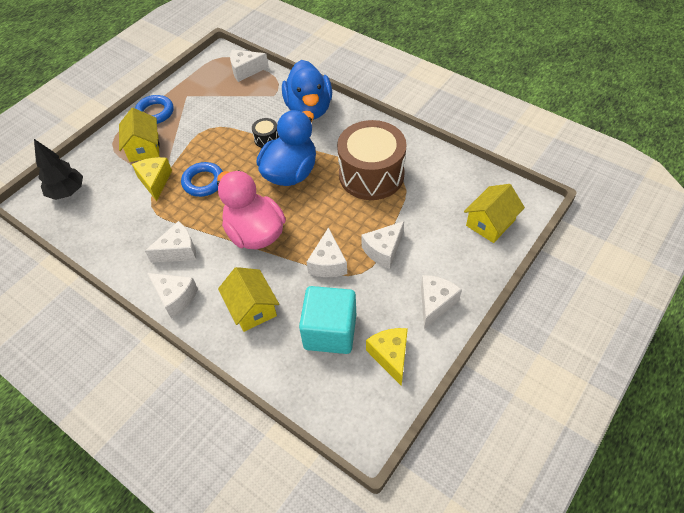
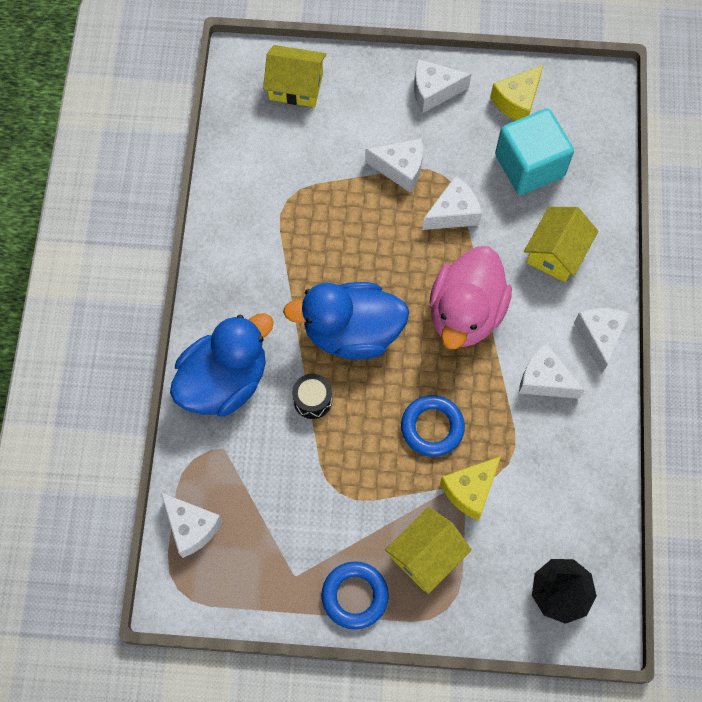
camera: 125 degrees left, 15 degrees up
(371, 175) = (298, 238): brown drum -> none

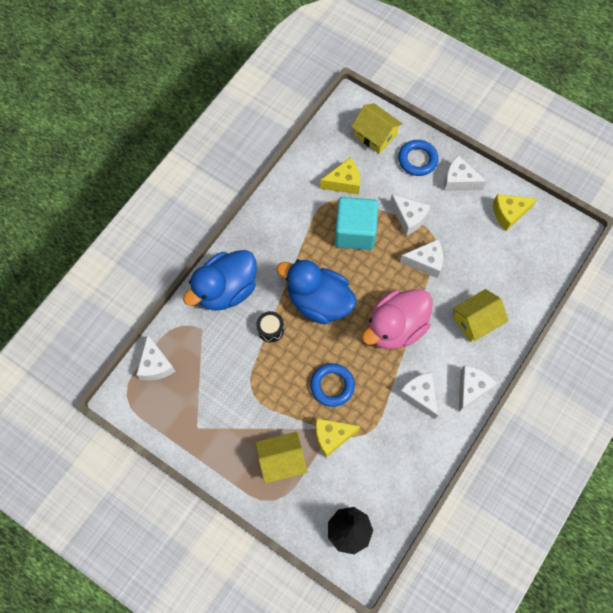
camera: 30 degrees right, 0 degrees up
(224, 381) = (226, 290): blue duck -> blue duck turned 150 degrees clockwise
(292, 166) = (344, 182): none -> yellow cheese
(355, 596) = (224, 460): blue ring -> blue ring (417, 160)
(529, 165) = (492, 258): turquoise cube -> turquoise cube (355, 232)

